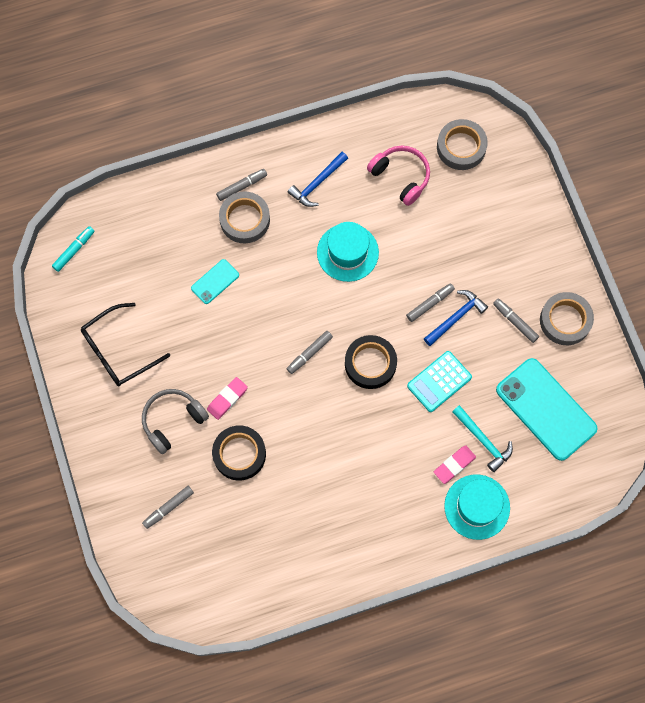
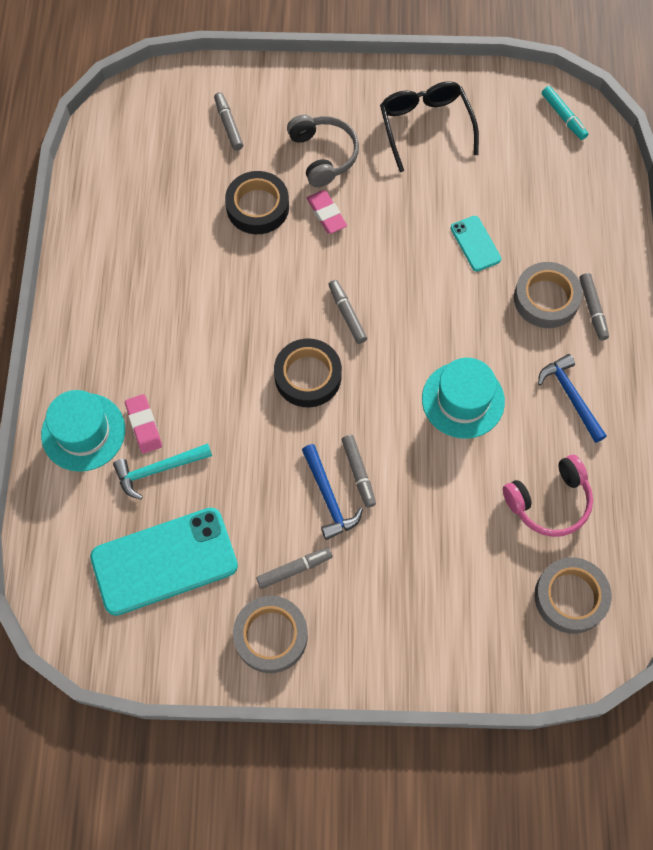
camera: 110 degrees right, 5 degrees down
(439, 381) = (253, 446): turquoise calculator -> none

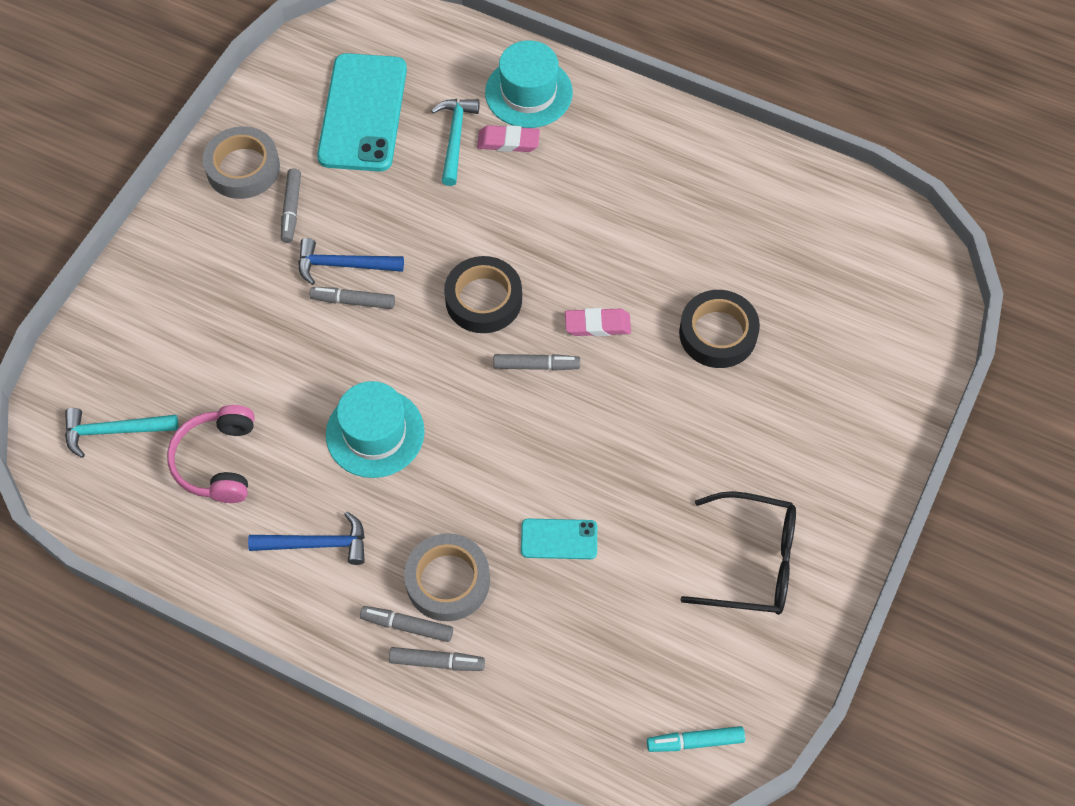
camera: 115 degrees right, 5 degrees down
(228, 125) = (847, 347): grey marker -> grey marker (437, 662)
(323, 155) = (759, 429): grey headphones -> none
(326, 214) = (675, 398): pink eraser -> pink eraser (597, 325)
(570, 597) = (114, 431): grey tape -> turquoise hammer

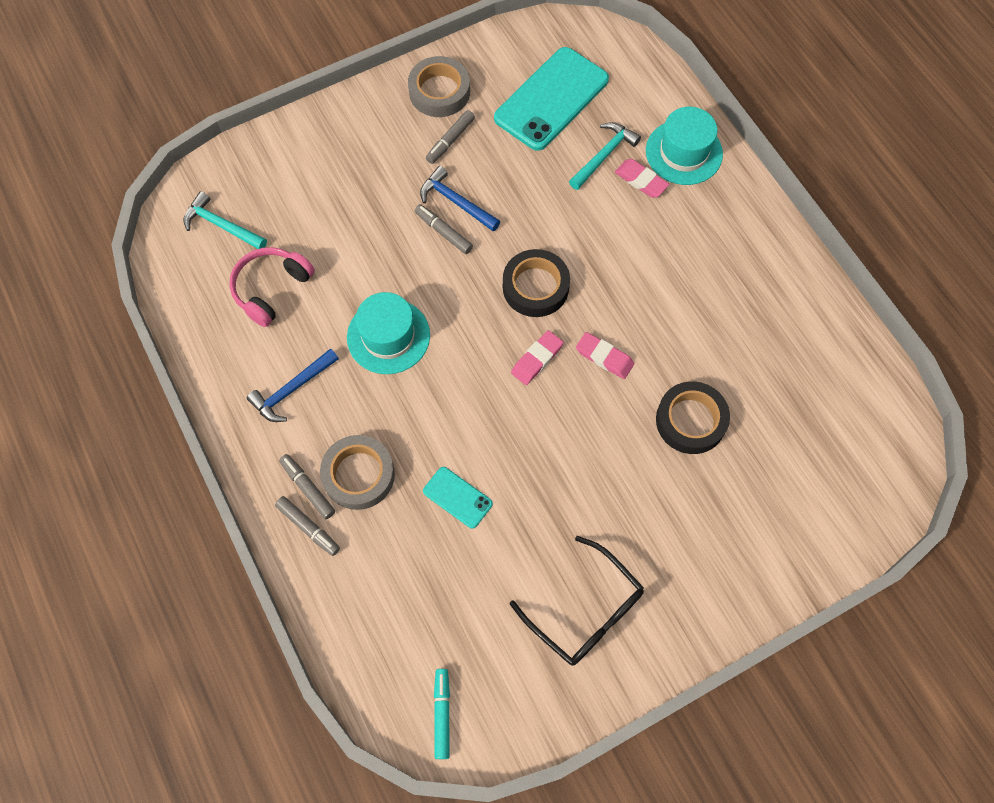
camera: 35 degrees right, 5 degrees up
(317, 544) = (292, 389): blue hammer -> blue hammer turned 105 degrees clockwise
(536, 366) = (537, 359): grey marker -> pink eraser
(695, 741) = (442, 714): turquoise marker -> turquoise marker turned 60 degrees clockwise

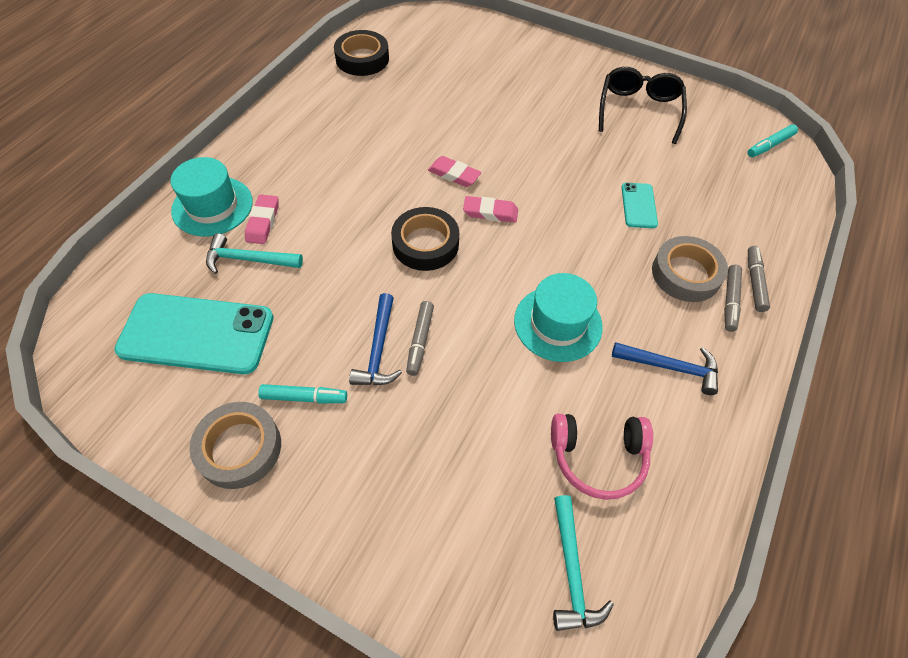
camera: 125 degrees left, 10 degrees down
(450, 141) = (304, 397): grey marker -> turquoise marker
(604, 357) = (454, 174): pink eraser -> pink eraser turned 60 degrees counterclockwise
(690, 420) = (464, 112): black tape -> black tape (362, 59)

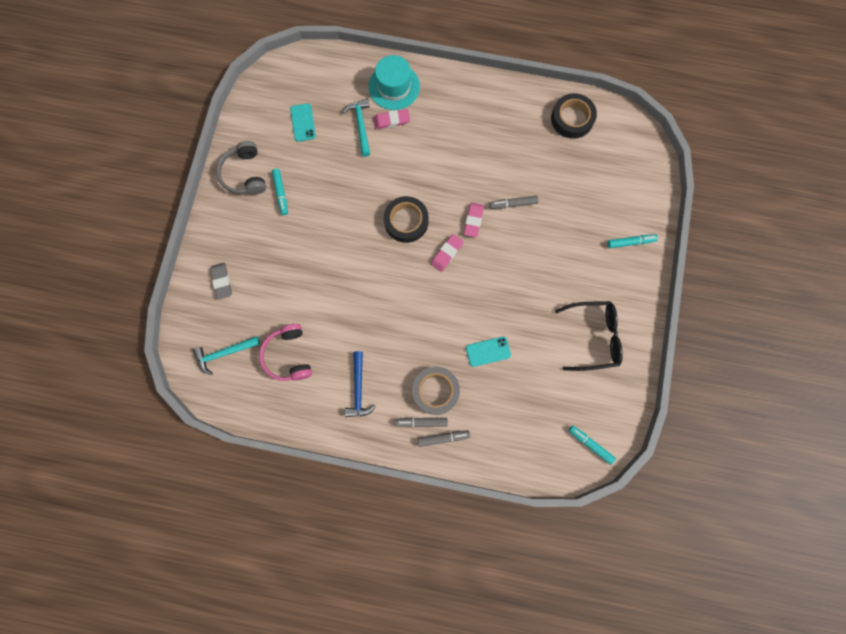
camera: 75 degrees right, 20 degrees up
(197, 334) = (303, 122): turquoise phone -> turquoise phone, size x0.48
(239, 448) = (244, 174): grey tape -> grey headphones
(378, 349) = (321, 220): blue hammer -> none
(420, 341) = (333, 241): grey marker -> grey marker (513, 204)
(430, 541) = (222, 281): none -> grey eraser
(490, 212) = (447, 253): pink eraser -> pink eraser turned 45 degrees clockwise
(533, 55) = (630, 242): none -> turquoise marker
(558, 323) = (370, 316): turquoise hat -> none

